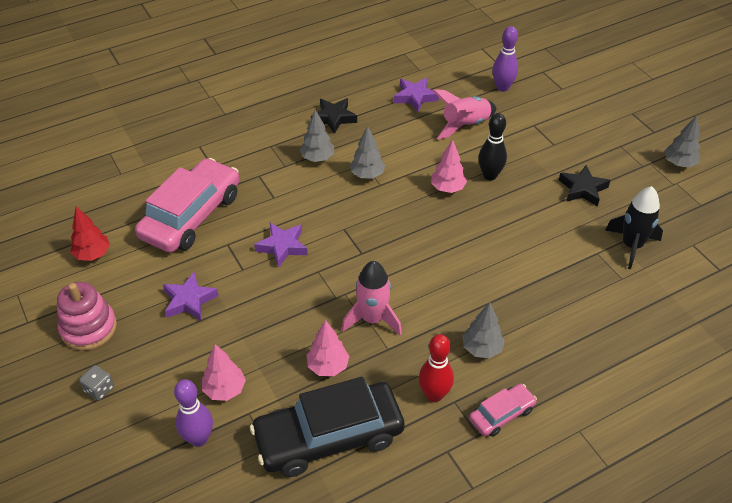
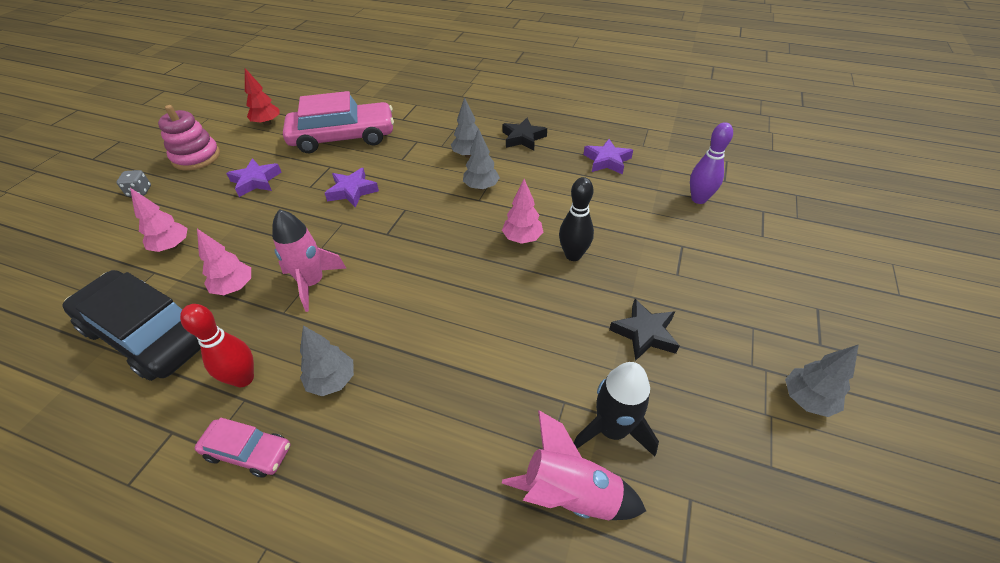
camera: 50 degrees right, 0 degrees up
(199, 439) = (111, 262): purple bowling pin -> none
(465, 125) = (615, 205): pink rocket -> pink rocket (570, 494)

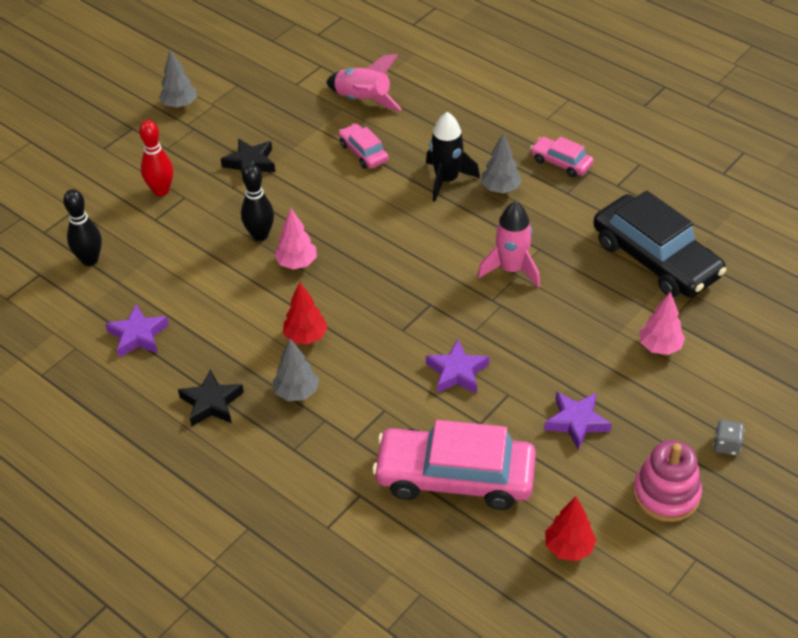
camera: 160 degrees left, 0 degrees up
(234, 287) = (585, 283): pink tree -> none
(243, 378) = (569, 206): red bowling pin -> red bowling pin (161, 191)
(481, 187) = (305, 337): grey tree -> red tree
(522, 389) = (363, 152): none -> pink car
(612, 429) = (317, 120): black rocket -> black rocket (446, 180)
(698, 199) = (90, 260): purple bowling pin -> black bowling pin

